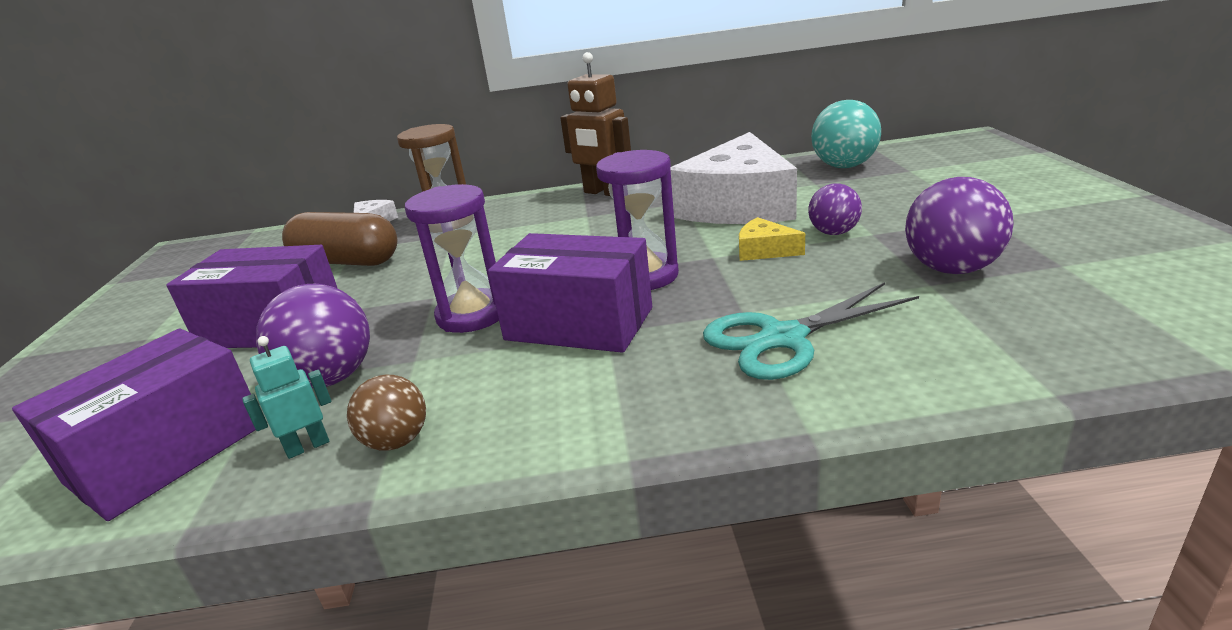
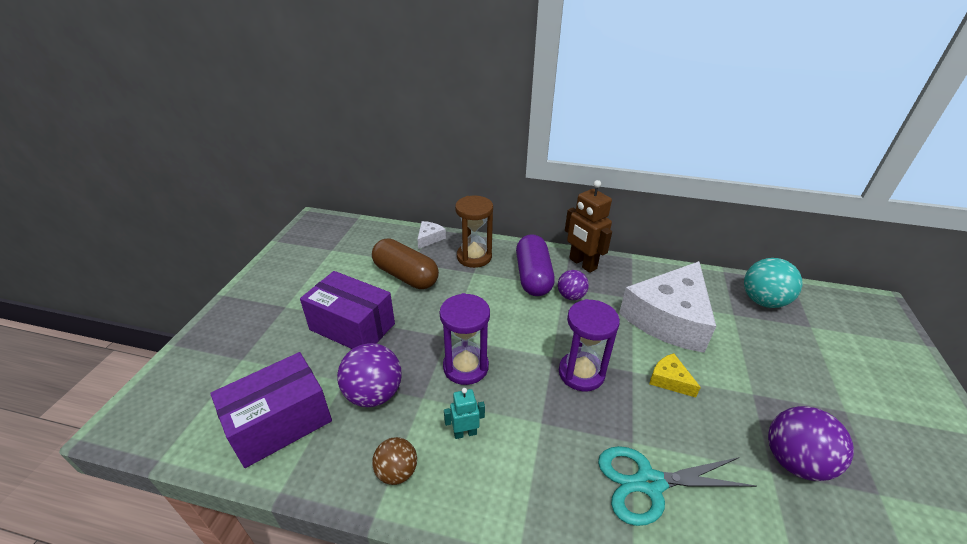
camera: 15 degrees right, 10 degrees up
(307, 446) = (350, 452): turquoise robot -> turquoise robot (465, 433)
(540, 218) = (533, 276): none -> purple capsule
(579, 324) = (526, 406): purple box -> none
(833, 232) = (725, 380): purple ball -> purple ball (571, 296)

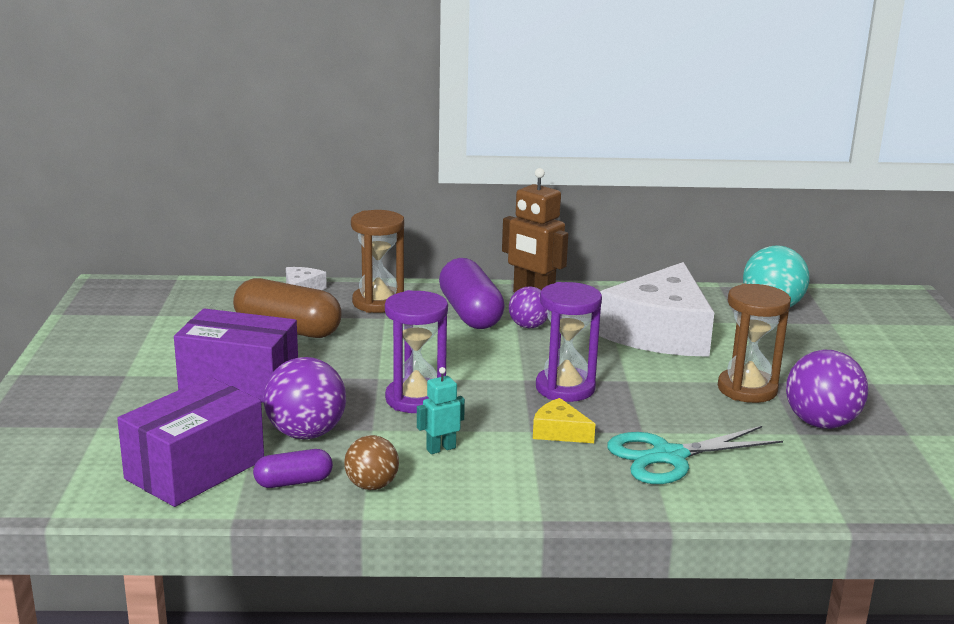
camera: 15 degrees left, 15 degrees down
(341, 454) = (293, 482): none -> purple capsule
(669, 380) = (673, 382): yellow cheese -> yellow cheese (559, 432)
(731, 400) = (747, 389): none -> brown hourglass

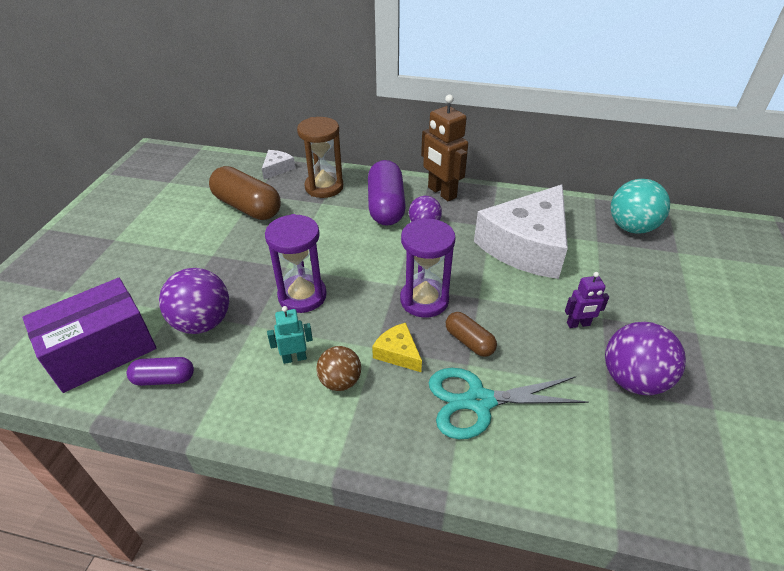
camera: 15 degrees right, 20 degrees up
(239, 382) = (185, 258): purple box -> none
(371, 485) = (220, 394): brown ball -> brown ball (340, 381)
(634, 414) = (469, 341): none -> brown capsule
(747, 389) = (578, 324): brown hourglass -> purple robot

